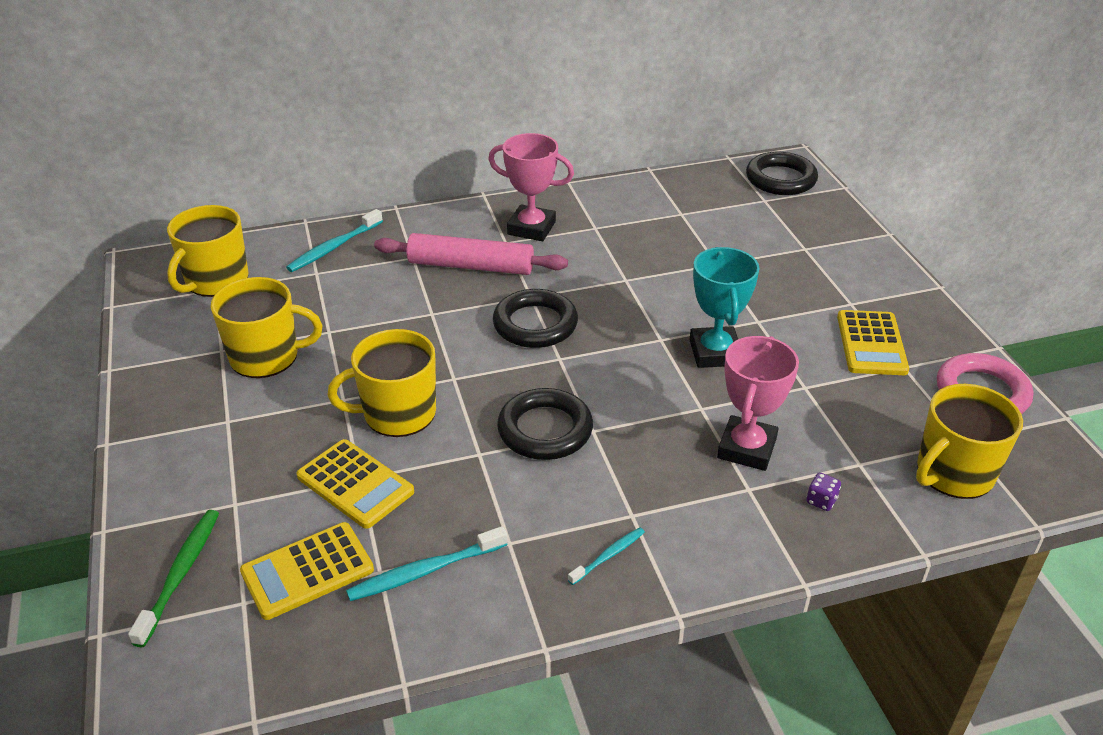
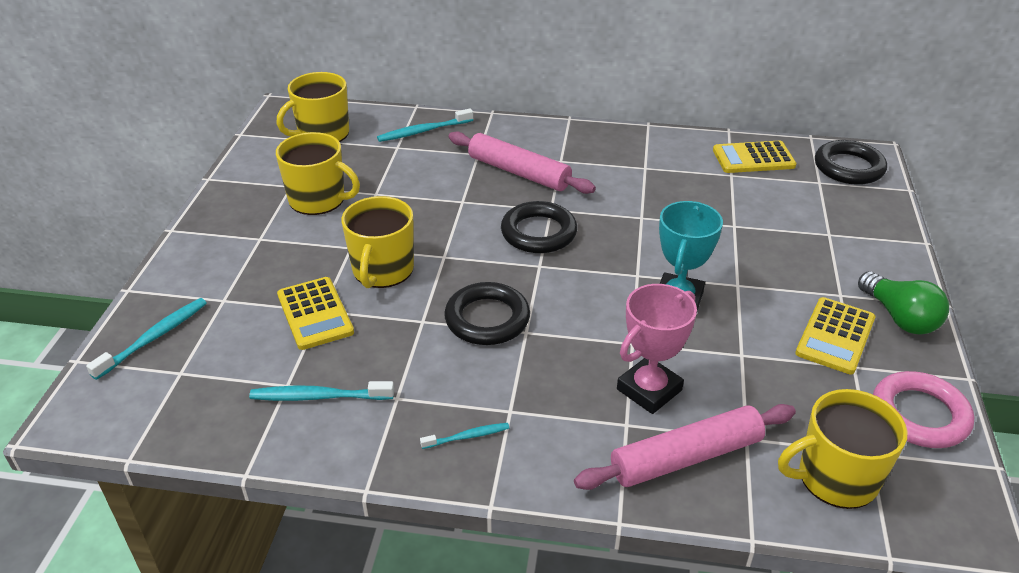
camera: 25 degrees right, 0 degrees up
(180, 574) = (154, 338): green toothbrush -> turquoise toothbrush
(307, 571) = (237, 366): yellow calculator -> yellow calculator (753, 158)
(397, 413) = (382, 270): yellow mug -> yellow mug turned 90 degrees counterclockwise
(531, 228) = (590, 155): pink trophy -> none
(821, 501) = (686, 457): purple dice -> pink rolling pin
(911, 309) = (899, 317): none -> green light bulb

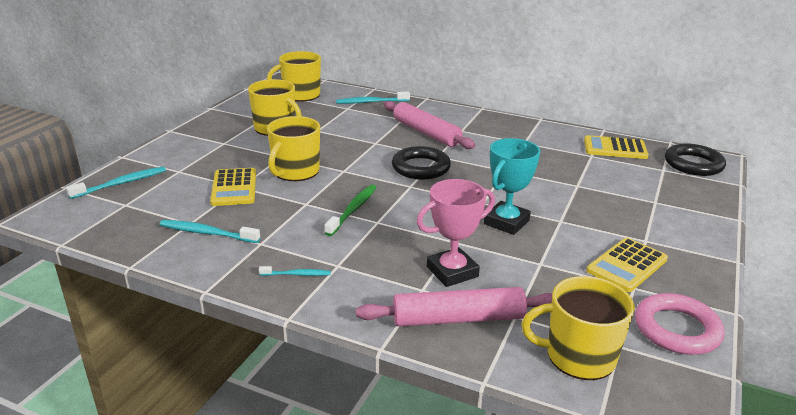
camera: 15 degrees right, 10 degrees down
(487, 319) = (353, 210): black ring -> green toothbrush
(899, 317) = (691, 263): green light bulb -> none

